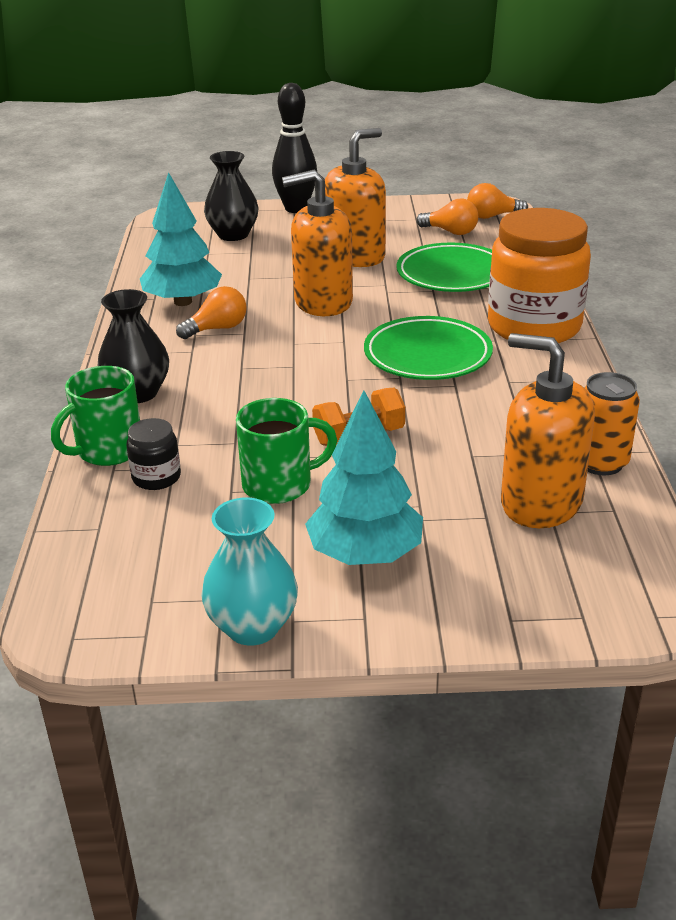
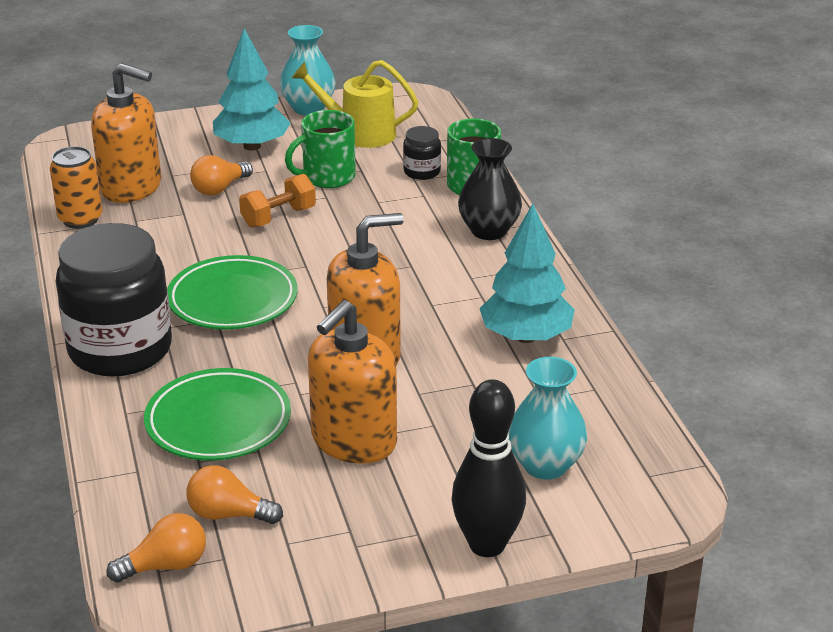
camera: 165 degrees right, 0 degrees up
(199, 556) = (360, 133): none -> yellow watering can
(217, 329) = (463, 305): orange light bulb -> orange light bulb (220, 188)
(233, 235) = (545, 465): black vase -> turquoise vase
(534, 326) = (120, 349): orange jar -> black jar

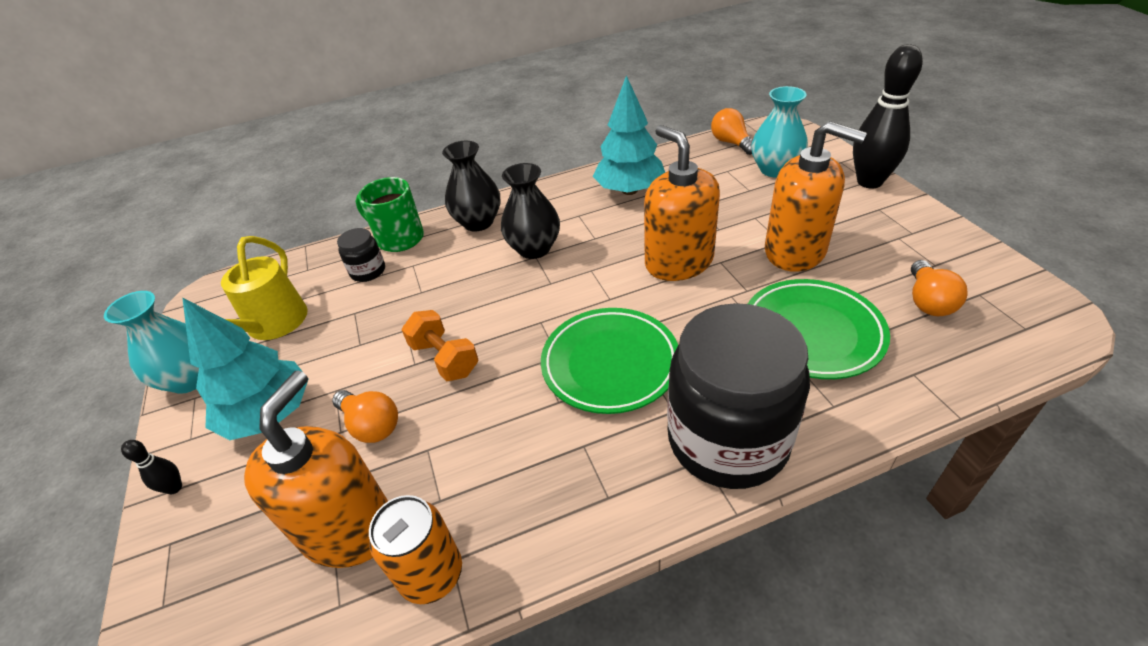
camera: 90 degrees left, 10 degrees up
(165, 566) = (1017, 325): orange light bulb -> orange light bulb (731, 143)
(201, 121) = (175, 488): none -> black bowling pin
(327, 177) = (364, 335): green mug -> none
(425, 265) = (534, 248): none -> black vase

